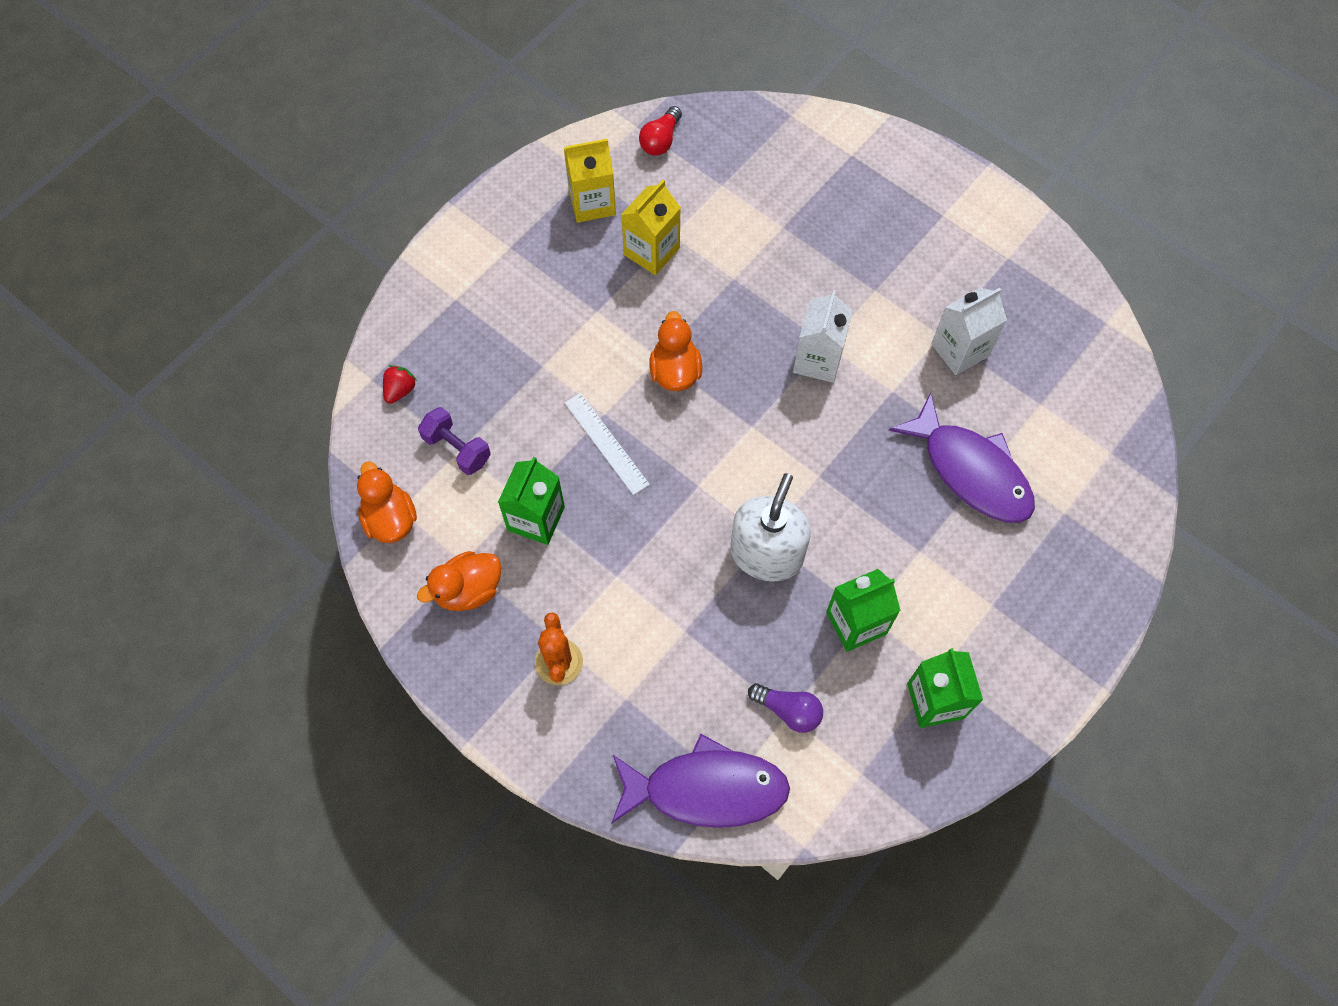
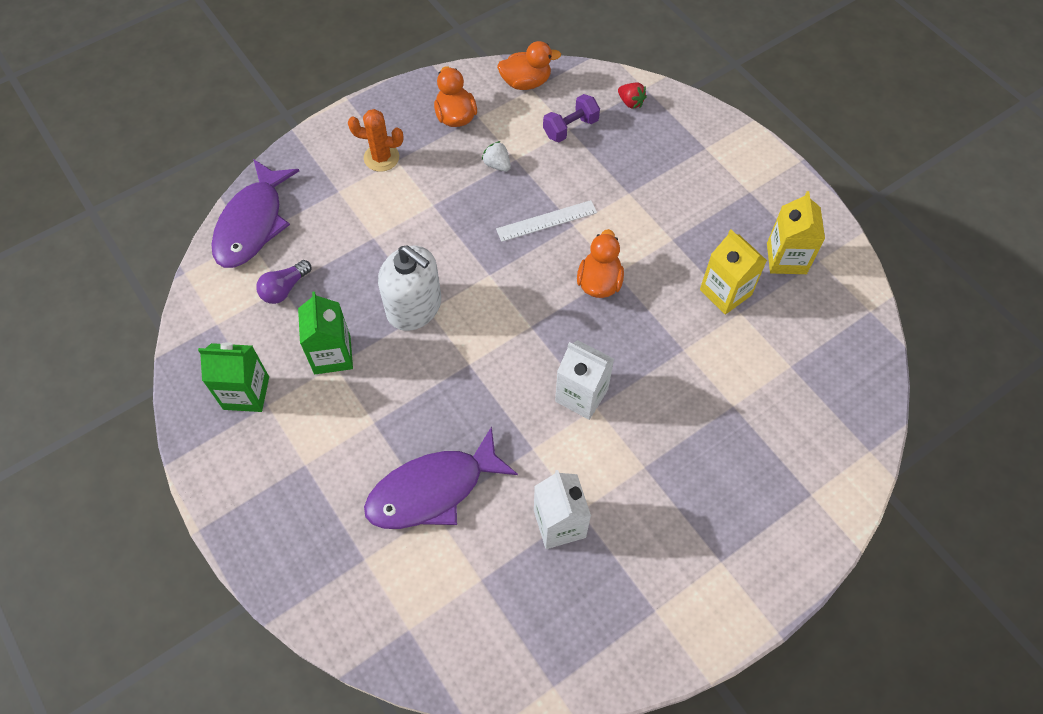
camera: 105 degrees right, 5 degrees down
(536, 518) = (497, 165): green carton -> white strawberry
(660, 140) = (850, 327): red light bulb -> none
(675, 371) = (599, 282): orange duck -> orange duck turned 90 degrees counterclockwise

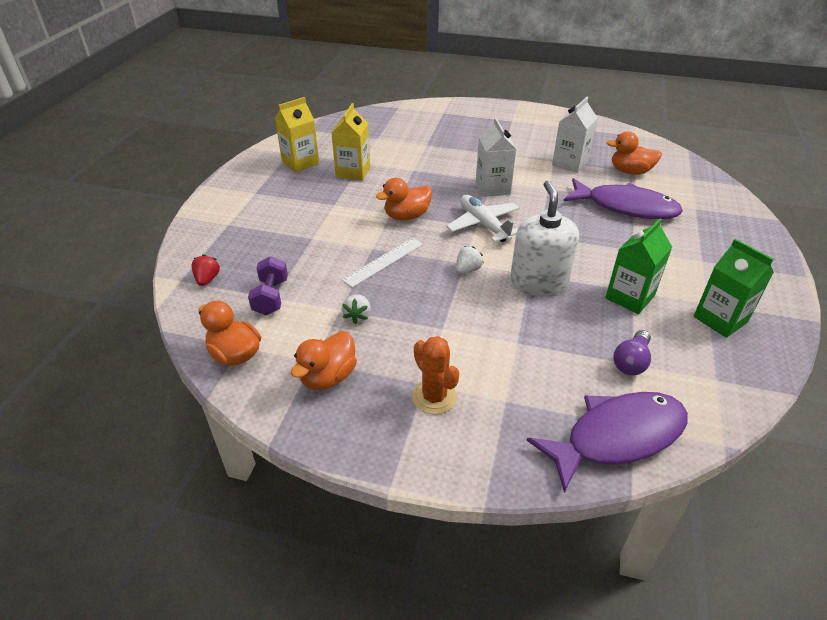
camera: 130 degrees left, 20 degrees down
(284, 289) = (631, 362): purple light bulb -> purple light bulb turned 120 degrees clockwise
(478, 269) = (467, 270): none -> white strawberry
(484, 574) = (630, 171): none -> orange duck
(527, 333) = (483, 225): none -> white plane
(546, 221) = (383, 262): white ruler -> white ruler turned 75 degrees counterclockwise
(570, 128) = (271, 297): purple dumbbell -> purple dumbbell turned 75 degrees clockwise

